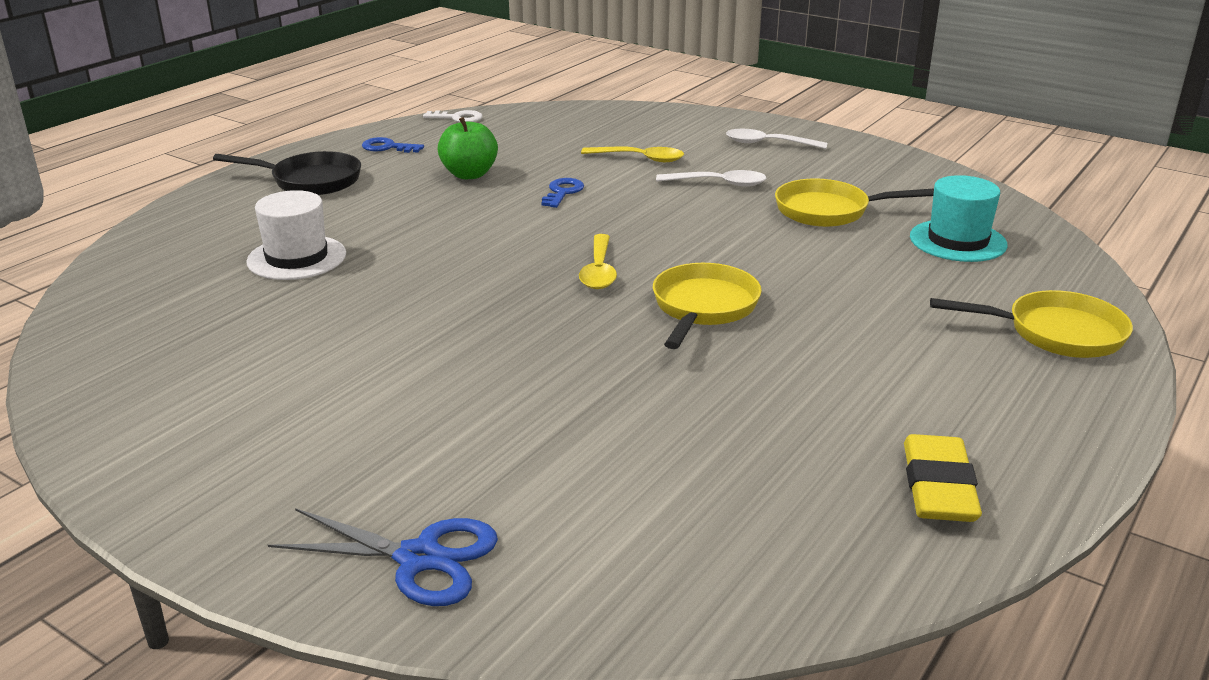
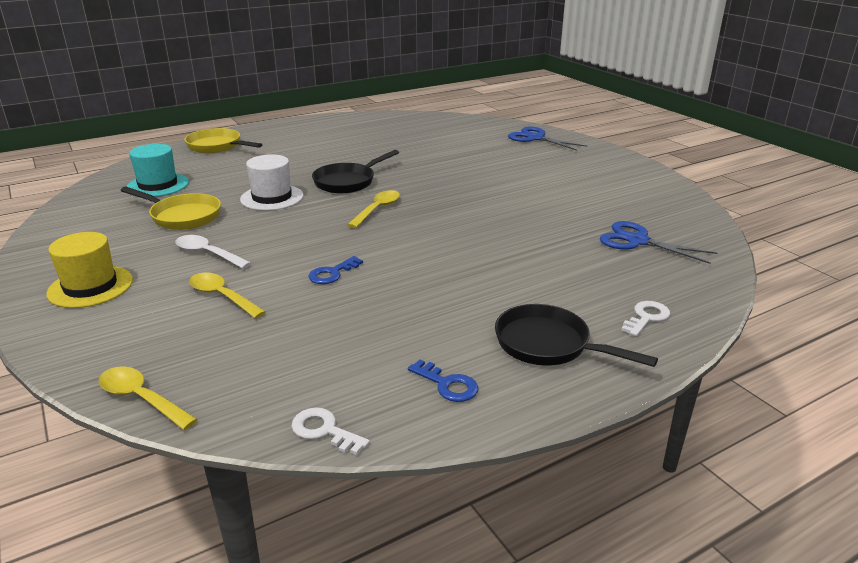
camera: 155 degrees left, 0 degrees up
(197, 300) = (637, 241): none -> blue scissors
(210, 216) = (646, 317): none -> white key
(297, 258) = (569, 258): white hat -> white hat (272, 197)
(469, 174) = (390, 314): green apple -> none
(597, 109) = (141, 398): none -> yellow spoon
(703, 308) = (348, 182): yellow pan -> black pan
(768, 144) = (90, 287): white spoon -> yellow hat
(938, 487) = (352, 124): yellow eraser -> none

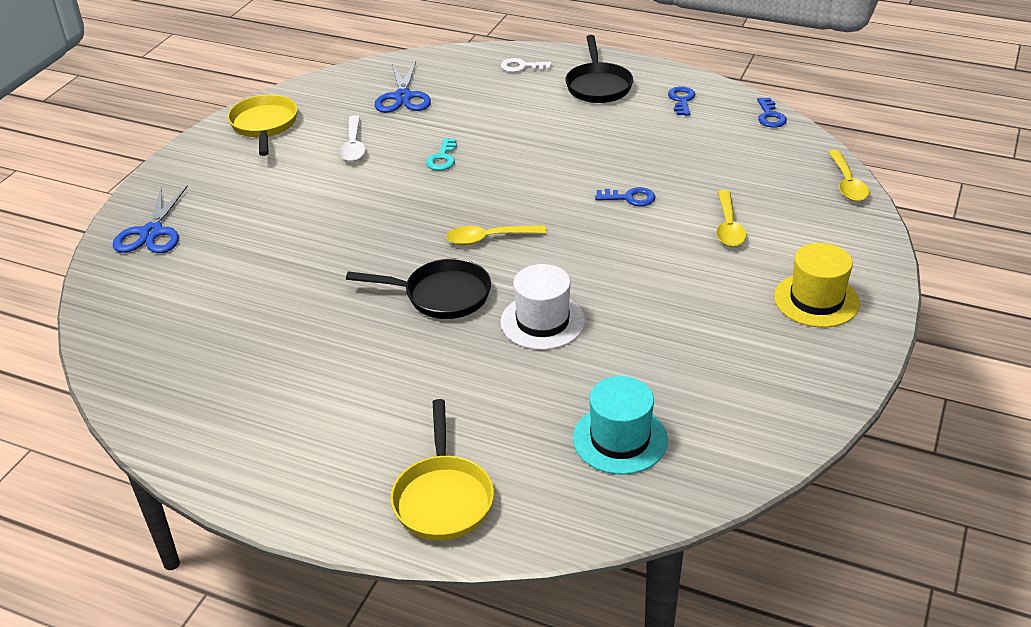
camera: 125 degrees left, 10 degrees up
(182, 216) = (657, 351): yellow pan -> yellow pan (264, 126)
(208, 254) = (691, 278): white spoon -> white spoon (353, 145)
(324, 430) = (770, 116): white key -> blue key
(507, 226) = (442, 158): none -> turquoise key

